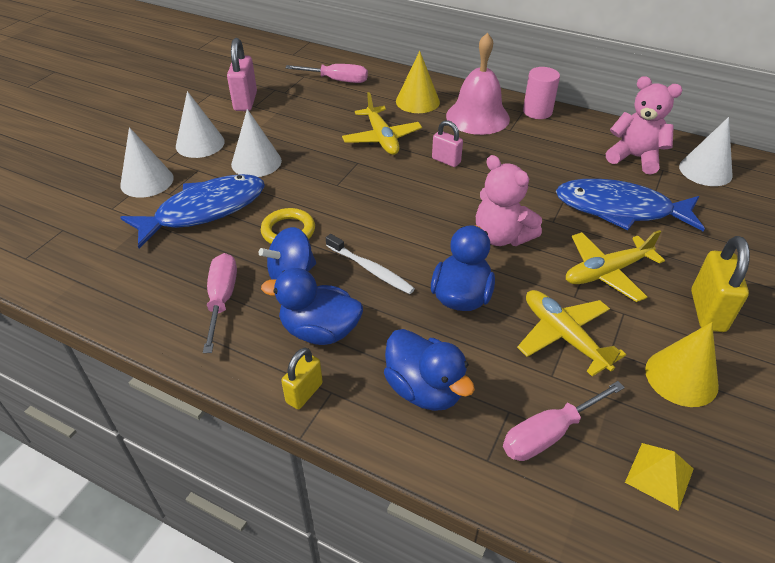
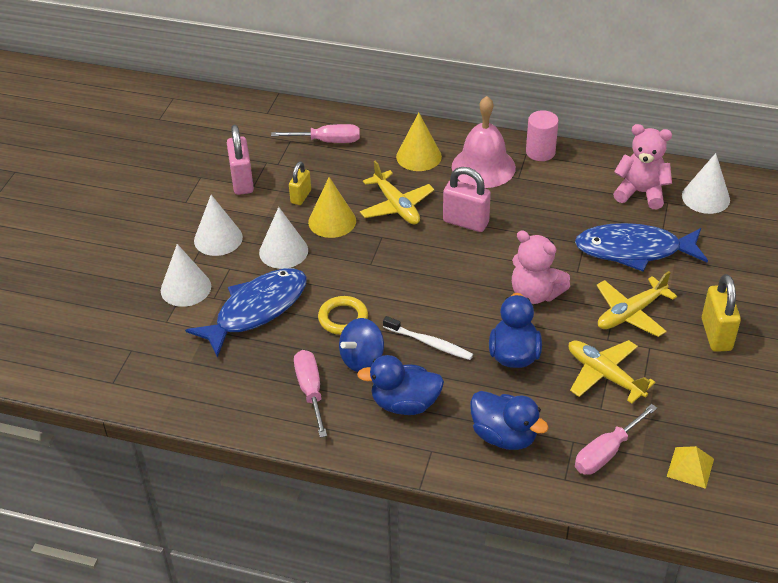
camera: 10 degrees left, 0 degrees up
(304, 393) = (410, 455): yellow padlock -> yellow padlock (301, 197)
(446, 160) = (465, 222): pink padlock -> pink padlock, size x1.60
(681, 377) = (700, 393): yellow cone -> yellow cone (332, 221)

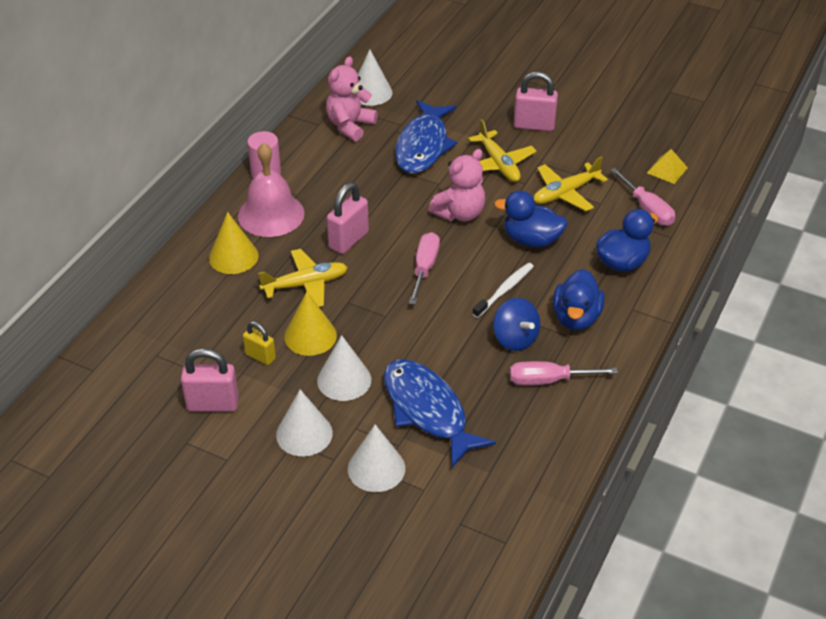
camera: 80 degrees left, 0 degrees up
(327, 141) = (174, 323): pink screwdriver -> pink screwdriver (424, 268)
(343, 318) = (457, 345): yellow ring -> none
(716, 335) = (534, 125): yellow padlock -> pink padlock

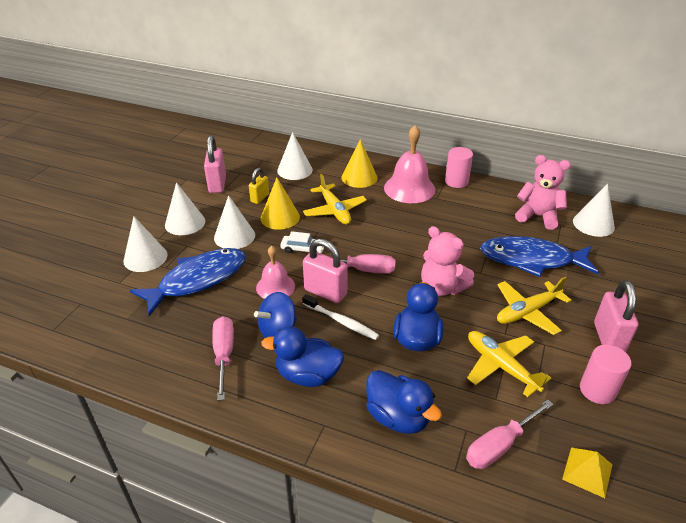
camera: 85 degrees right, 5 degrees down
(196, 320) = (294, 170): none -> white cone
(348, 240) = (389, 227): pink padlock -> pink padlock (325, 292)
(380, 316) = (303, 249): none -> white car
(446, 340) = (275, 286): none -> pink bell
(591, 146) = (597, 390): none -> pink cylinder

